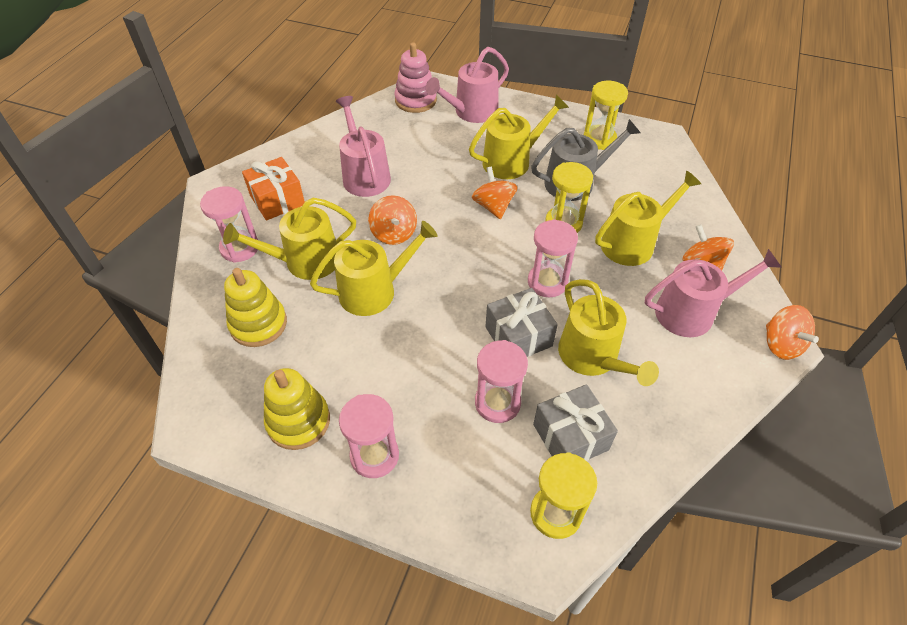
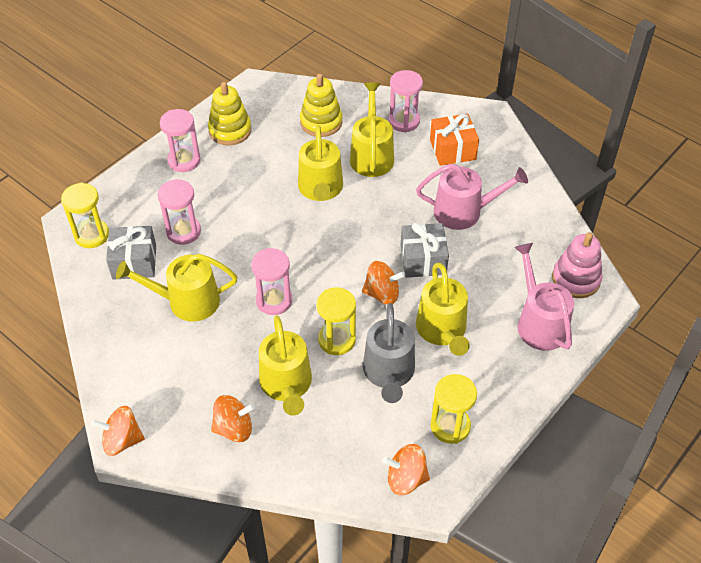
camera: 110 degrees right, 0 degrees up
(394, 233) = (378, 215): orange spinning top -> orange spinning top (406, 479)
(518, 336) = (231, 262): grey gift -> grey gift (423, 260)
(691, 312) = (189, 391): pink watering can -> none

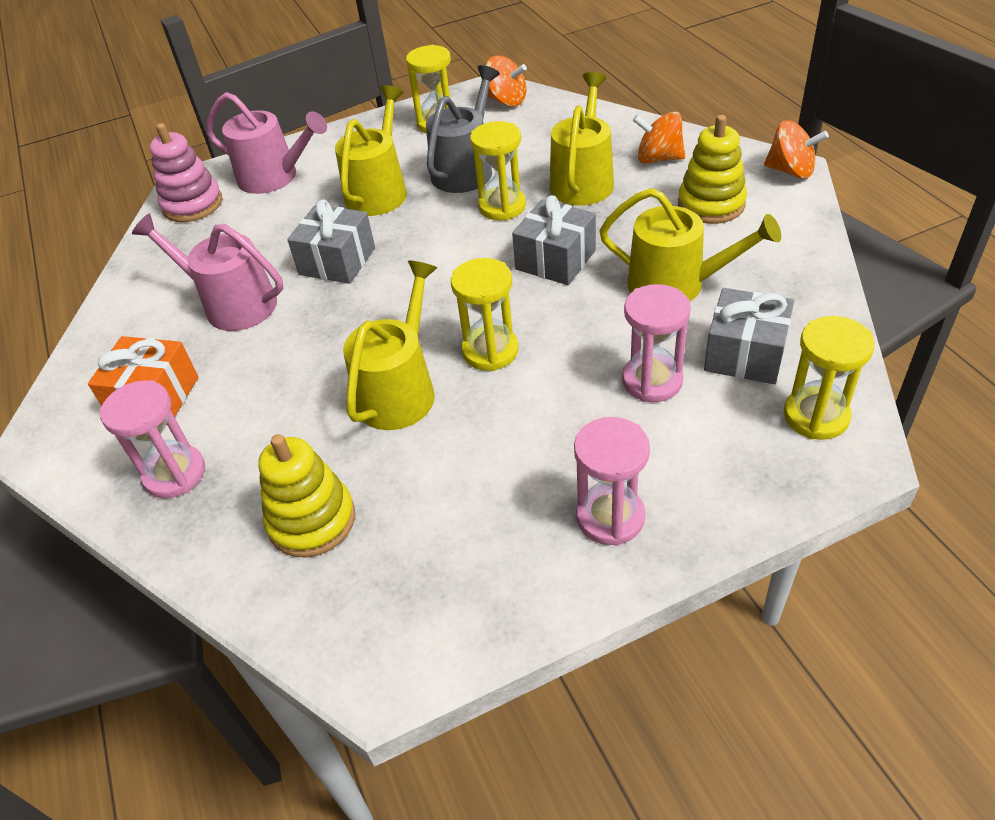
camera: 150 degrees left, 5 degrees down
(230, 130) = (492, 560): yellow stacking toy -> yellow stacking toy (711, 204)
(274, 300) = (555, 260): pink hourglass -> grey gift
(283, 224) = (490, 351): none -> yellow hourglass
(371, 155) = (280, 424): yellow watering can -> none
(382, 293) = (416, 238): orange spinning top -> none
(539, 323) = (274, 177): pink watering can -> pink watering can turned 75 degrees counterclockwise

